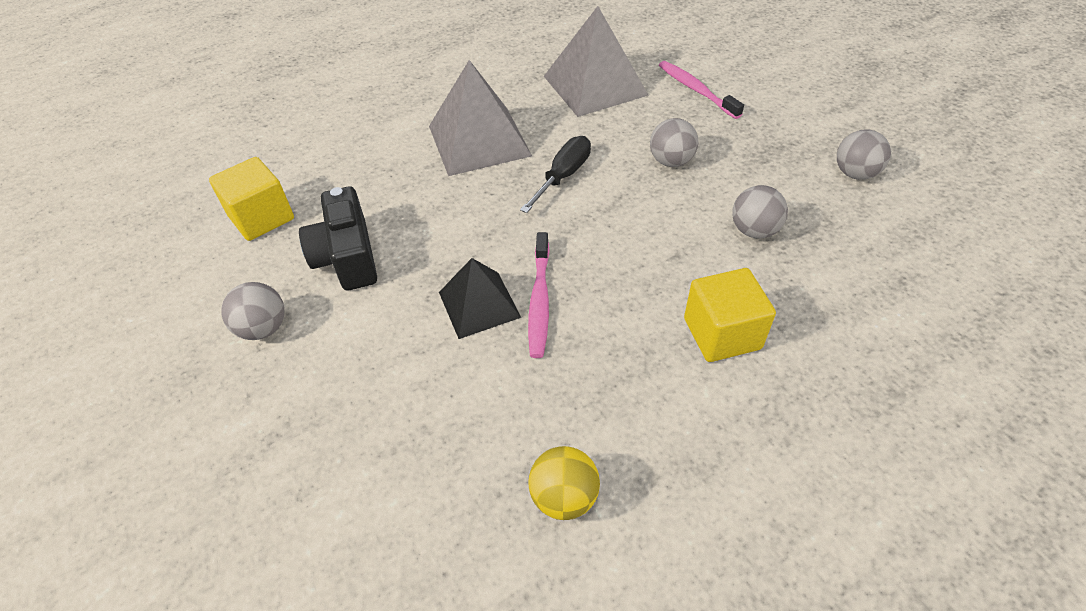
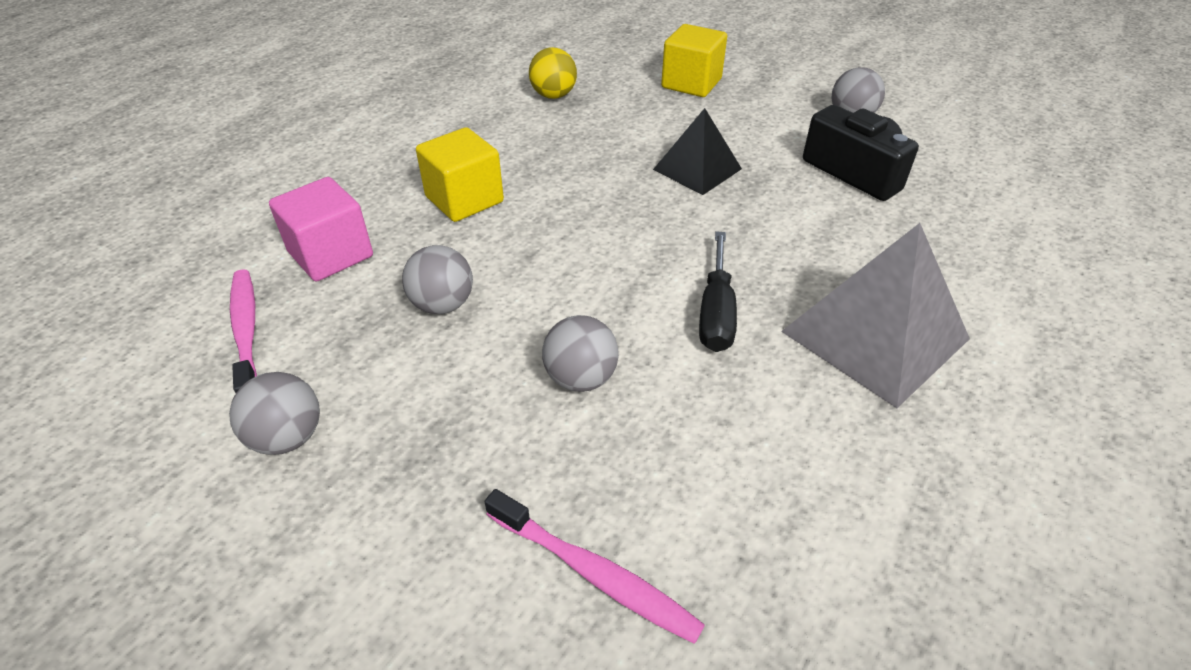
camera: 155 degrees right, 5 degrees down
(261, 218) = (984, 181): yellow cube -> yellow cube (691, 83)
(539, 301) = (645, 184): pink toothbrush -> pink toothbrush (246, 331)
(594, 85) = (798, 518): grey pyramid -> none
(852, 303) = (331, 254): none -> pink cube

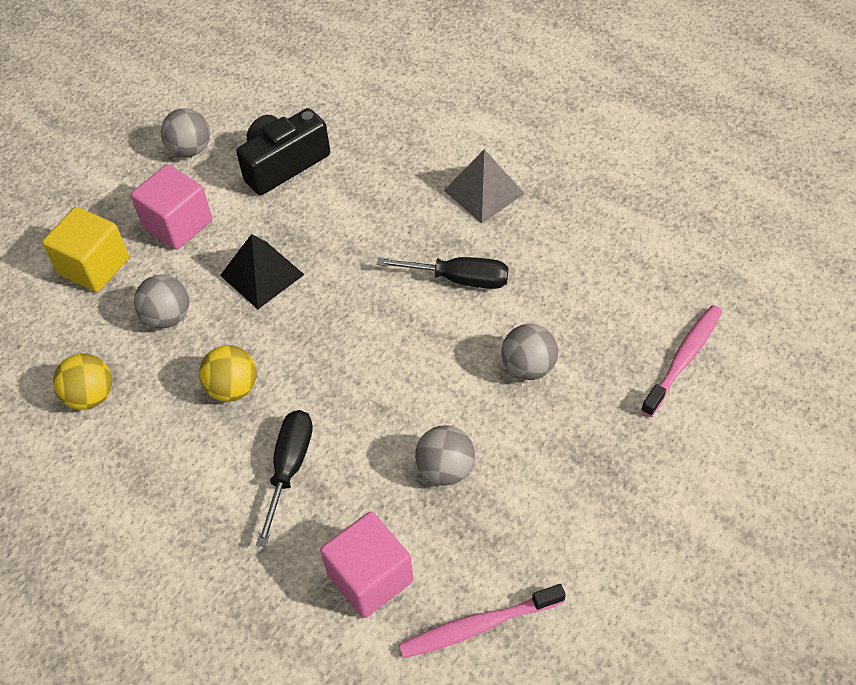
camera: 85 degrees left, 10 degrees up
(288, 437) = (594, 558): grey ball -> grey ball (168, 317)
(464, 199) = (289, 468): yellow cube -> black screwdriver
(558, 162) = (233, 388): none -> yellow ball
(751, 118) = (178, 224): none -> pink cube
(874, 335) = (484, 192): grey pyramid -> grey pyramid, size x0.62

